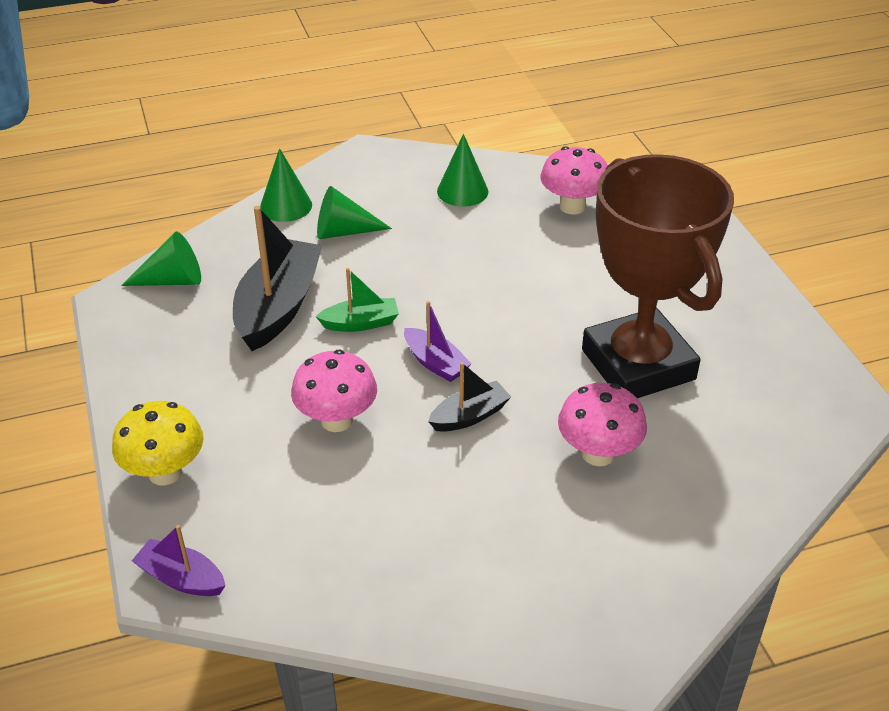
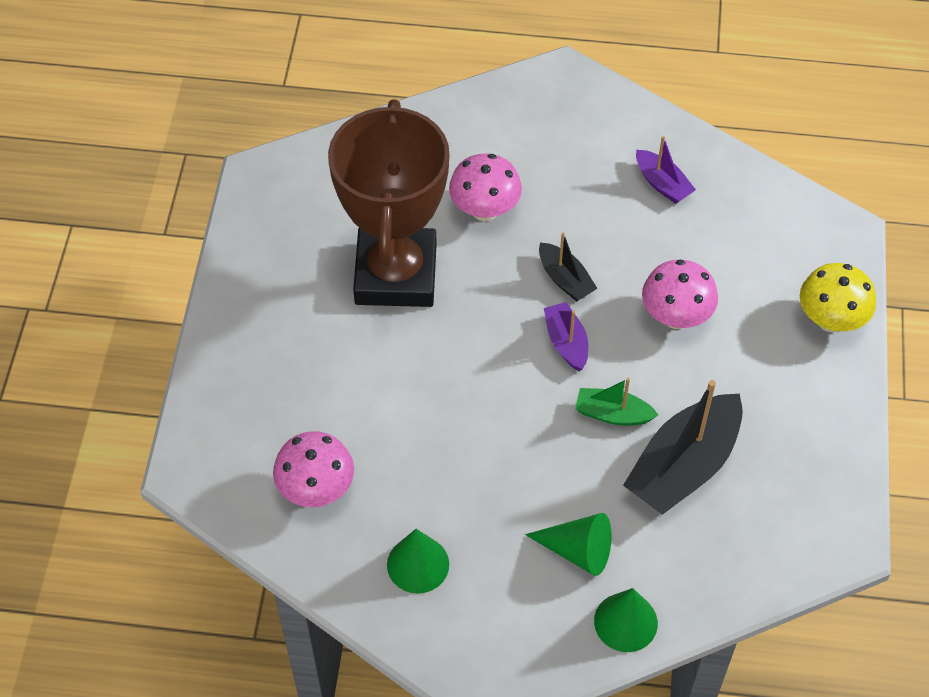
camera: 155 degrees left, 15 degrees up
(172, 280) = (781, 547): green cone -> none
(181, 578) = (834, 229): purple boat -> purple boat (662, 184)
(469, 416) = (565, 279): black boat -> black boat turned 120 degrees counterclockwise

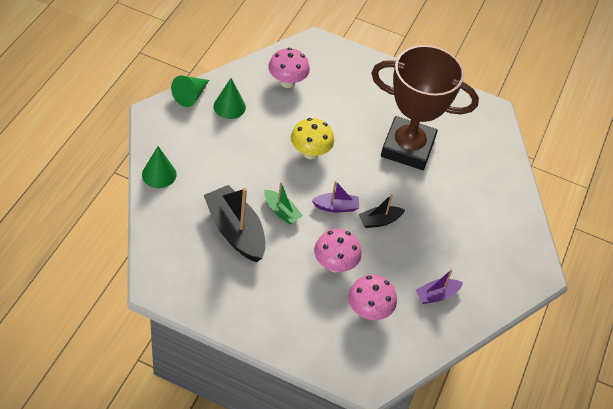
camera: 100 degrees right, 5 degrees down
(485, 210) = (441, 200): pink mushroom -> pink mushroom (369, 311)
(577, 550) = (207, 169): green cone -> green cone (190, 95)
(612, 414) = (281, 211): green boat -> green boat turned 105 degrees clockwise
(830, 320) = (303, 345): yellow mushroom -> yellow mushroom (310, 153)

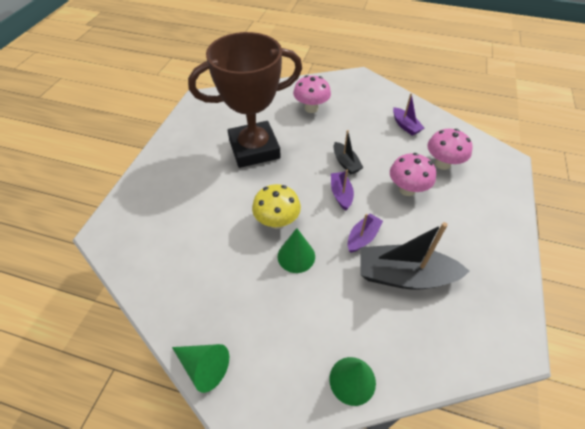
camera: 90 degrees left, 0 degrees up
(229, 106) = (219, 312): green cone -> green cone (296, 256)
(235, 231) = (404, 276): black boat -> black boat turned 45 degrees clockwise
(281, 211) = (362, 237): green boat -> purple boat
(287, 82) = (172, 254): pink mushroom -> pink mushroom (311, 108)
(407, 148) = (254, 149): brown trophy -> brown trophy turned 60 degrees clockwise

